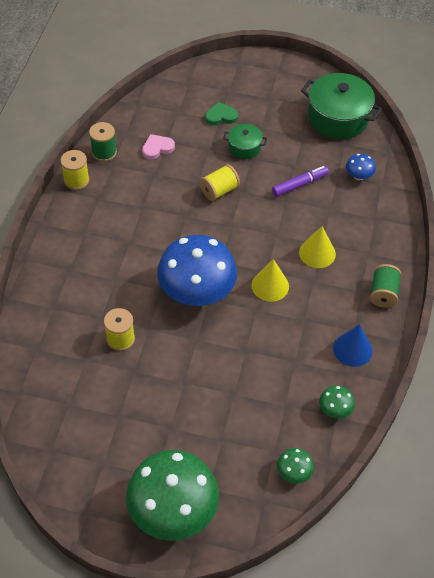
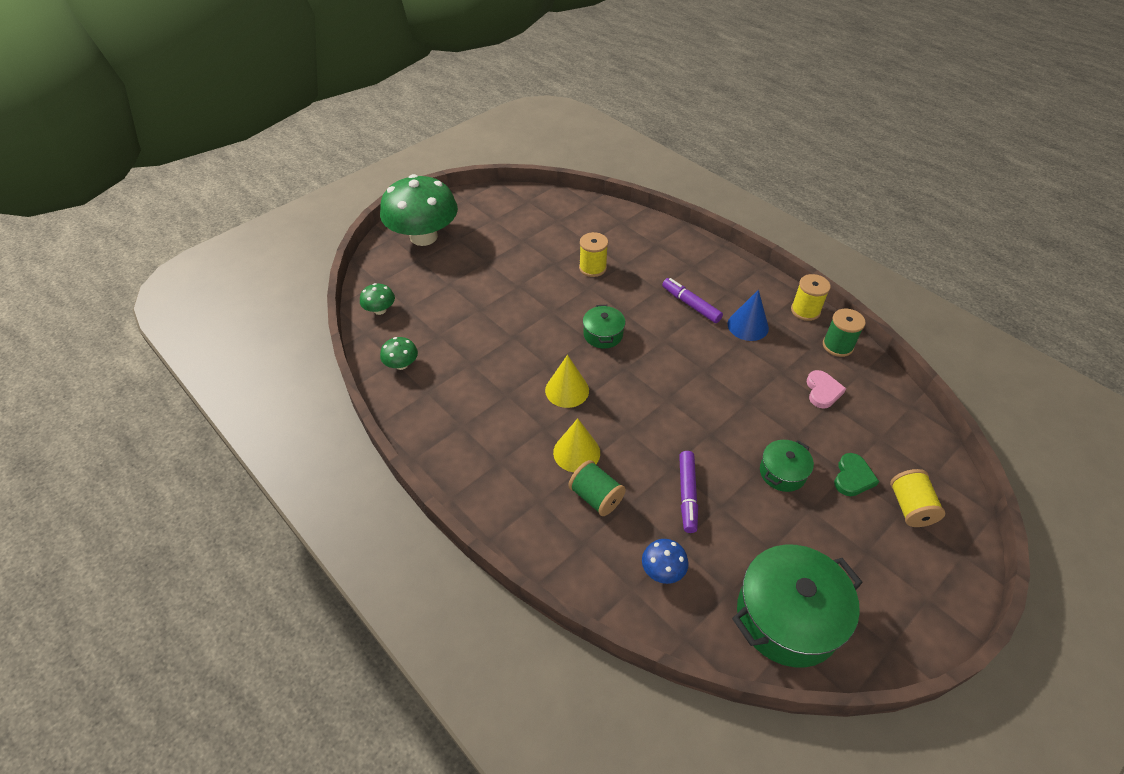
camera: 125 degrees right, 5 degrees down
(120, 251) = (691, 305): none -> purple marker
(197, 291) = (603, 334): blue mushroom -> green pot
(219, 190) = (724, 413): yellow spool -> yellow spool (910, 507)
(352, 349) = (443, 412): blue cone -> blue cone (748, 326)
(383, 293) = (479, 480): green spool -> green spool (596, 497)

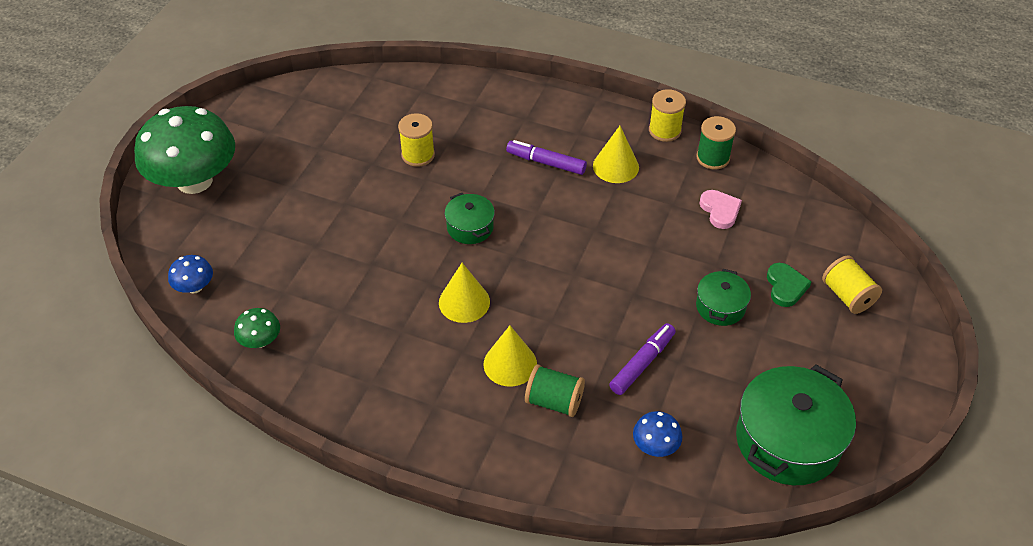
camera: 25 degrees left, 0 degrees up
(380, 310) = (194, 287): green mushroom -> blue mushroom
(687, 494) = (642, 363): purple marker -> purple marker turned 120 degrees counterclockwise
(748, 326) = (615, 166): blue cone -> yellow cone

